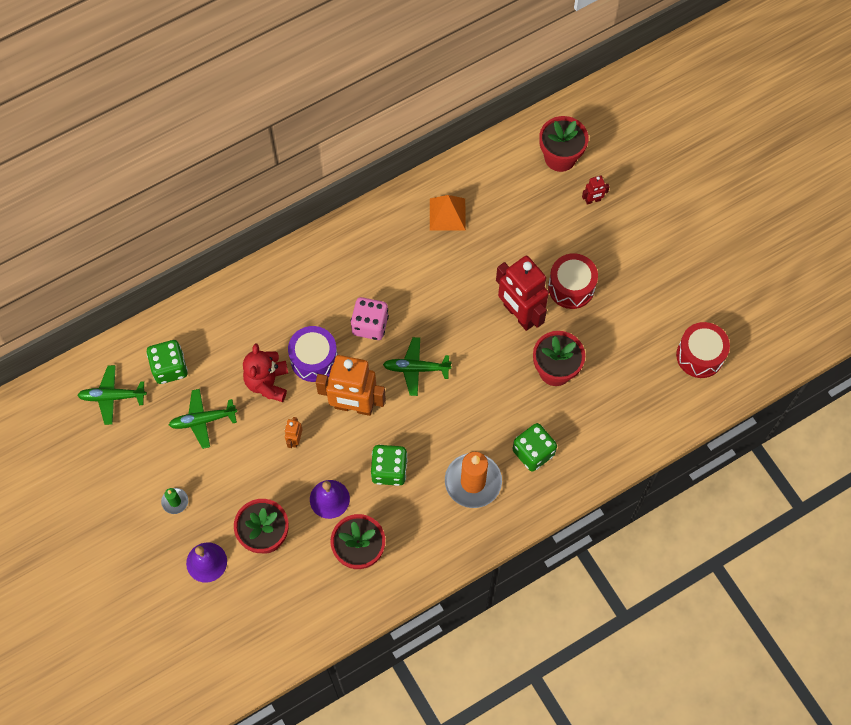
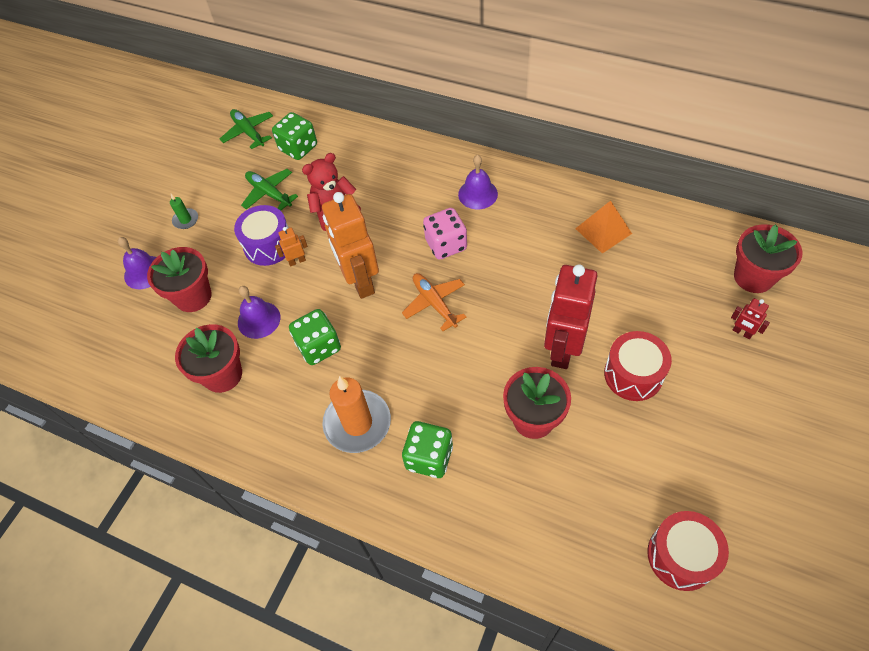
camera: 60 degrees right, 10 degrees down
(314, 359) = (381, 228): purple drum -> purple drum (268, 245)
(340, 270) = (478, 194): none -> purple bell
(416, 368) = (434, 303): green plane -> orange plane

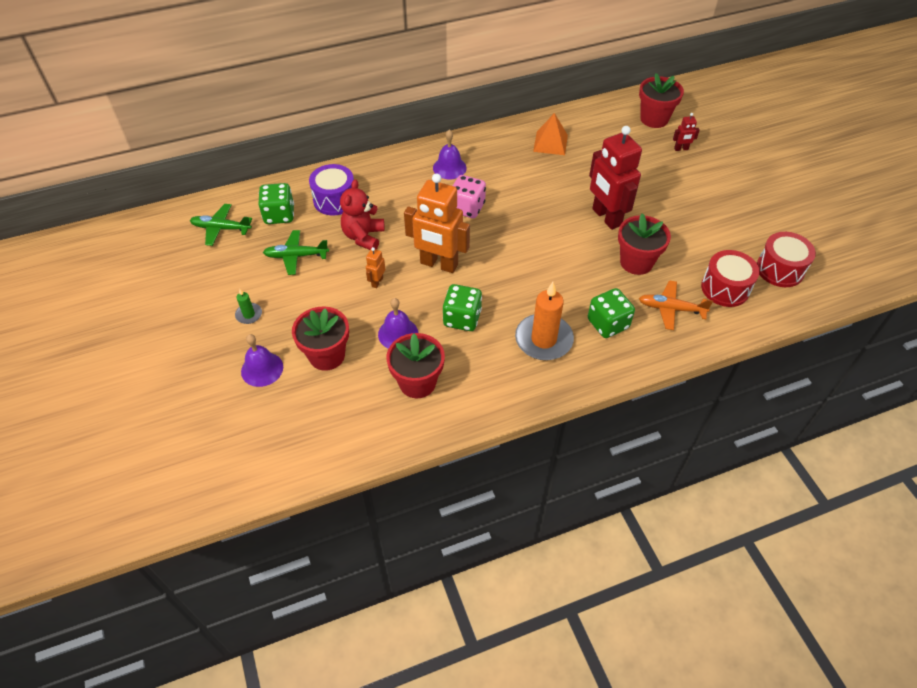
camera: 50 degrees left, 5 degrees down
(268, 245) = (341, 287): purple drum -> purple drum (335, 200)
(434, 303) = (503, 244): orange plane -> orange plane (670, 309)
(633, 374) = (656, 204): red drum -> red drum (725, 288)

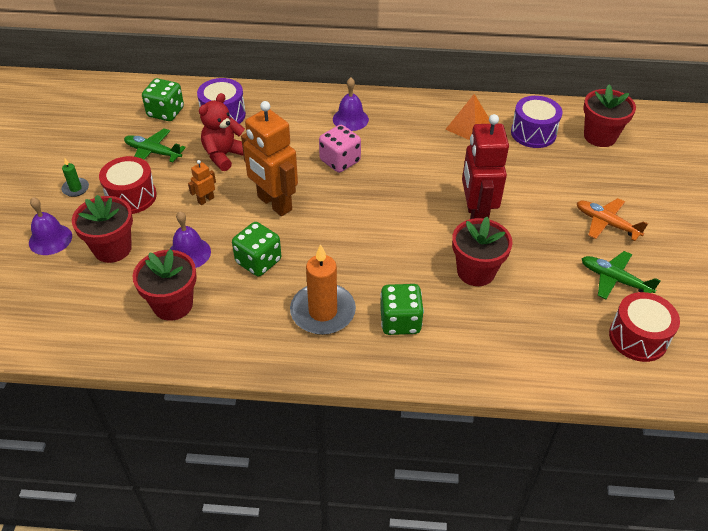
camera: 25 degrees right, 5 degrees down
(221, 228) = (109, 108): green plane -> green plane (614, 279)
(603, 132) = (533, 133): none -> purple drum
(670, 309) = (479, 332): orange plane -> orange plane (606, 223)
(681, 149) = (609, 175): red robot -> none
(725, 288) = (557, 334): red drum -> red drum (131, 196)

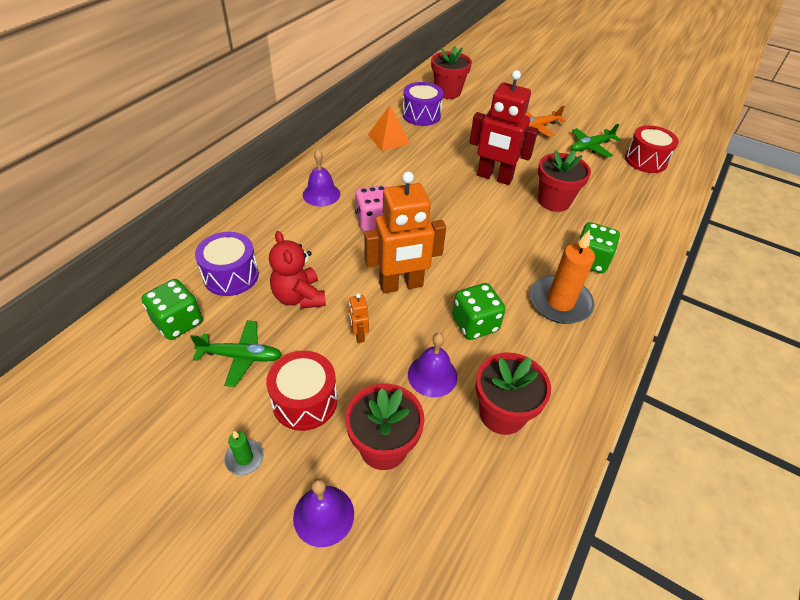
camera: 65 degrees left, 0 degrees up
(153, 152) = (241, 356): green plane -> green plane turned 135 degrees counterclockwise

